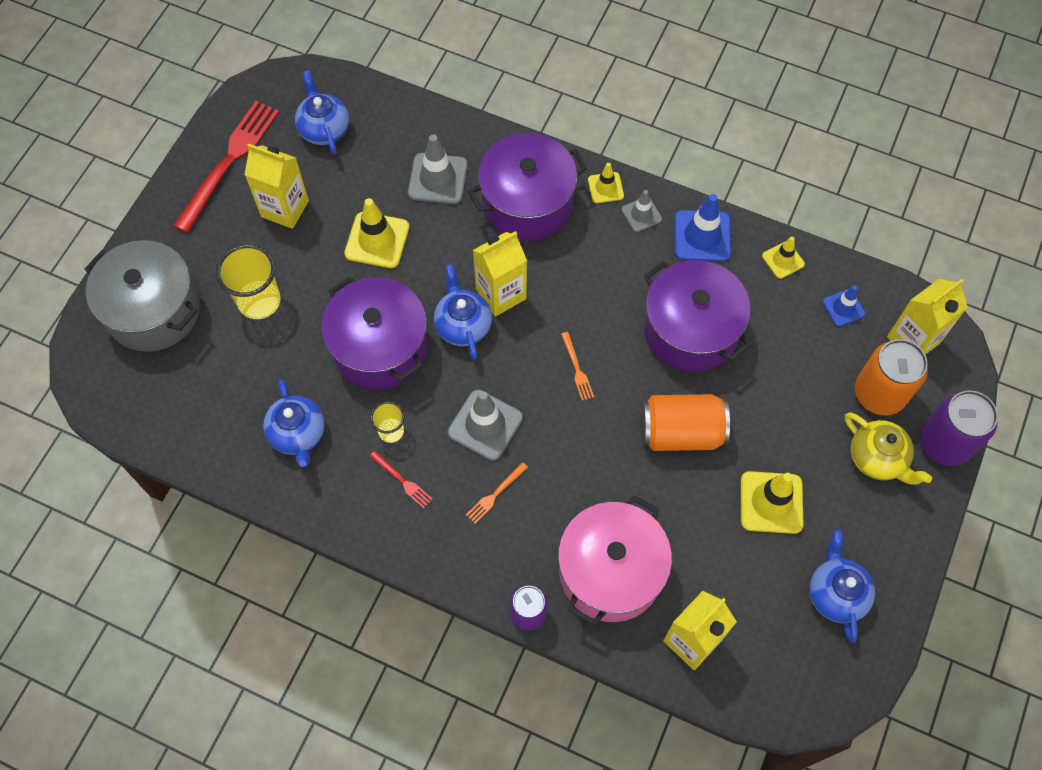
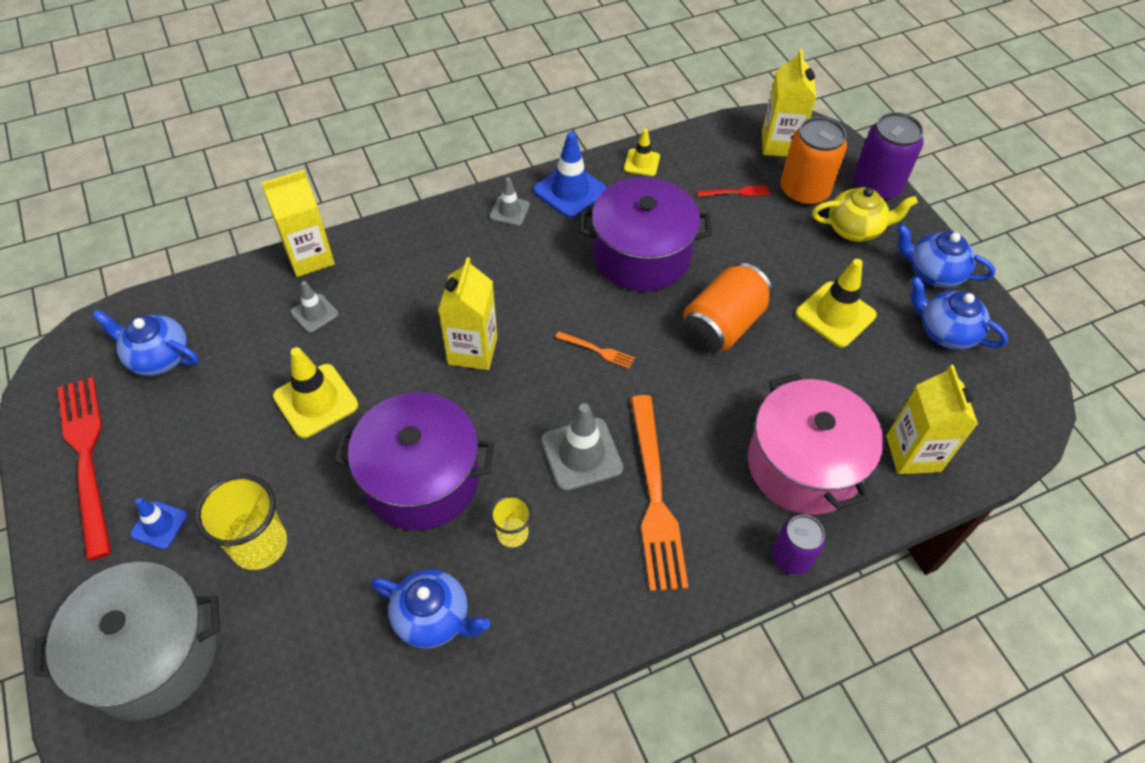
camera: 50 degrees left, 10 degrees down
(285, 209) = (194, 449): yellow carton -> yellow carton (310, 257)
(402, 480) = (570, 562): red fork -> red fork (736, 192)
(438, 179) = (314, 313): grey traffic cone -> grey traffic cone, size x0.59
(463, 325) = (471, 399): blue teapot -> blue teapot (933, 273)
(495, 494) = (654, 496): orange fork -> orange fork, size x2.34
(527, 203) = (413, 271): purple pot -> none
(605, 188) = (460, 214): yellow traffic cone -> none
(843, 308) = (716, 160): blue traffic cone -> blue traffic cone (159, 525)

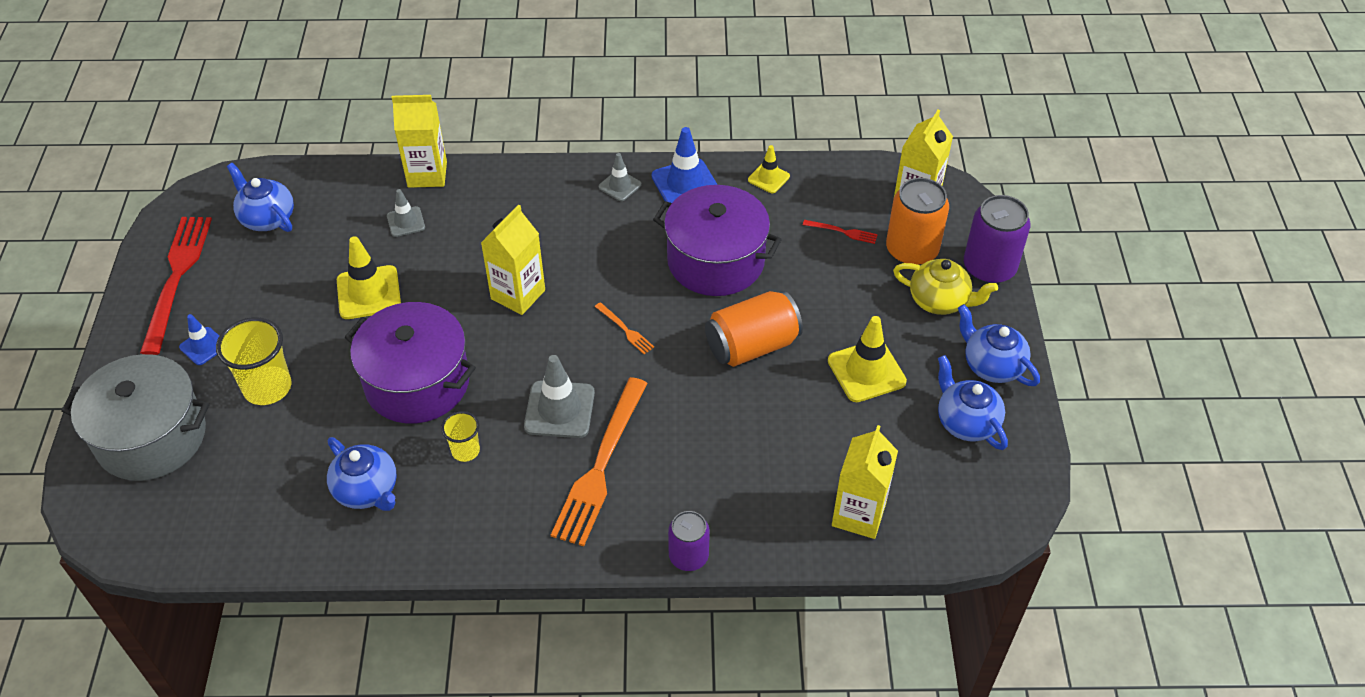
camera: 25 degrees right, 5 degrees down
(803, 465) = (749, 487): pink pot -> none

